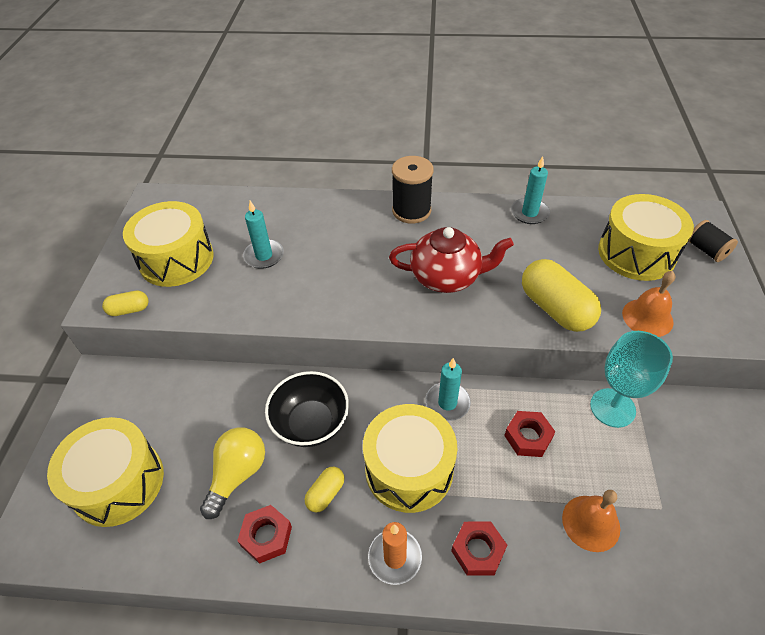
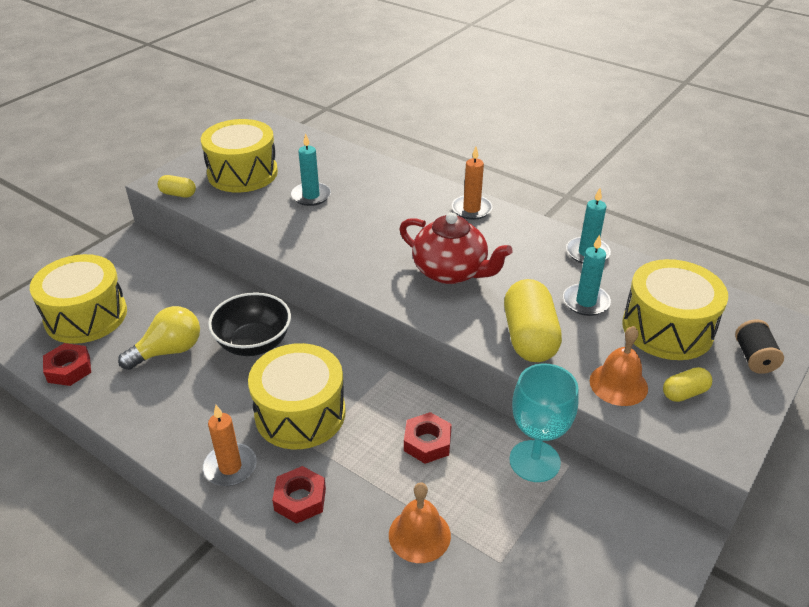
camera: 30 degrees right, 10 degrees down
(266, 536) = (151, 402): red nut -> red nut (69, 369)
(326, 494) = (219, 396): yellow capsule -> yellow capsule (684, 393)
(411, 211) = (471, 209): black spool -> orange candle
(447, 403) = (380, 382): turquoise candle -> turquoise candle (586, 302)

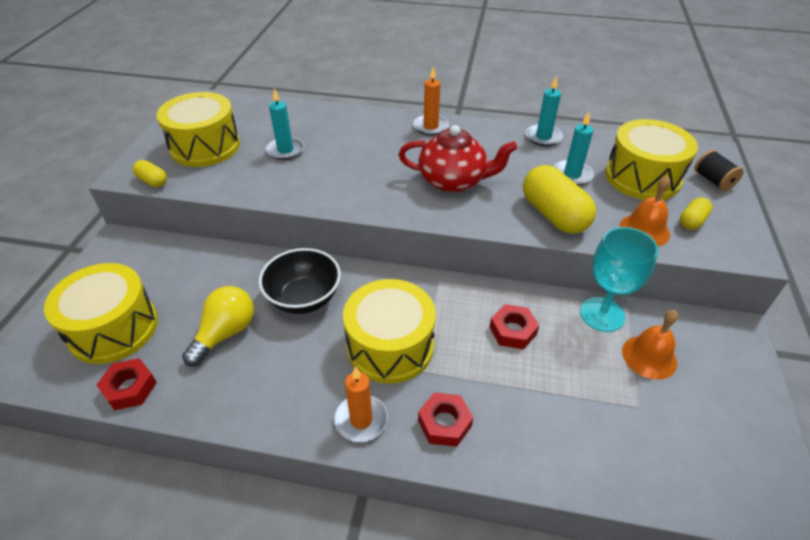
camera: 25 degrees left, 5 degrees up
(178, 194) = (153, 181): yellow capsule -> yellow capsule turned 45 degrees clockwise
(419, 535) = (563, 411): orange bell -> orange bell (649, 356)

